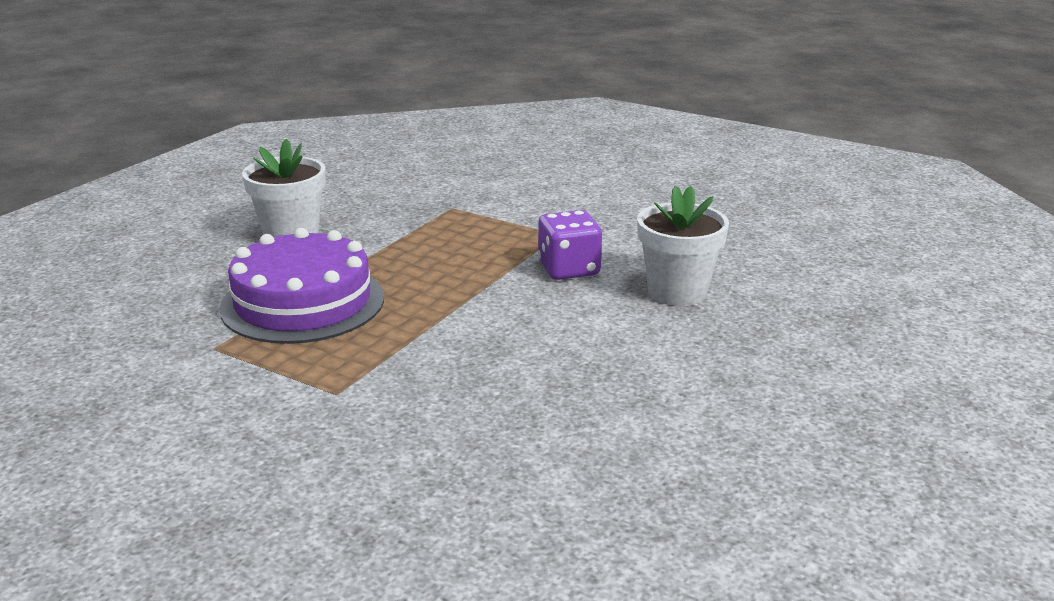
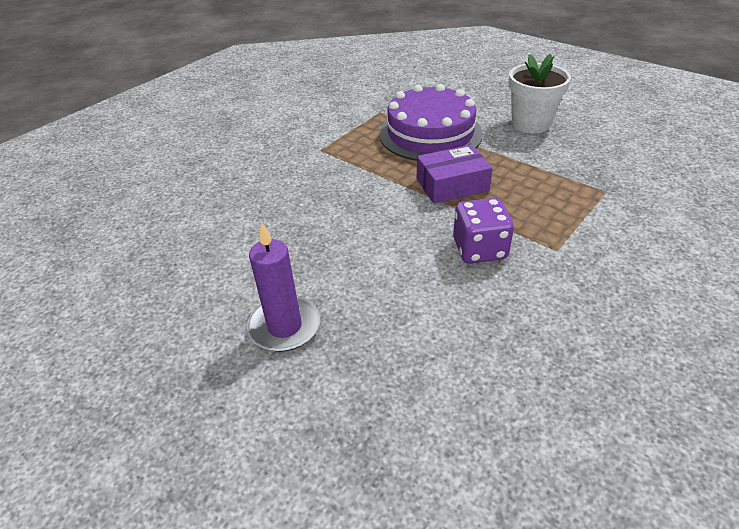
camera: 100 degrees right, 15 degrees up
(442, 285) = (452, 185): none -> purple box
(677, 292) = (431, 313): white flower pot -> none
(737, 371) = (284, 326): none -> purple candle

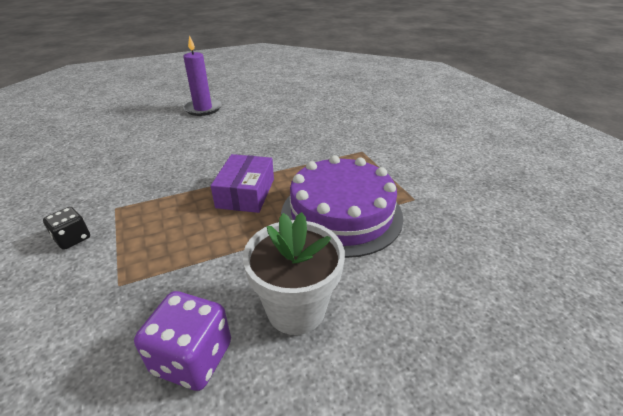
camera: 115 degrees right, 5 degrees down
(479, 249) = (166, 175): purple dice -> purple dice (193, 358)
(613, 245) = (73, 239): none -> black dice

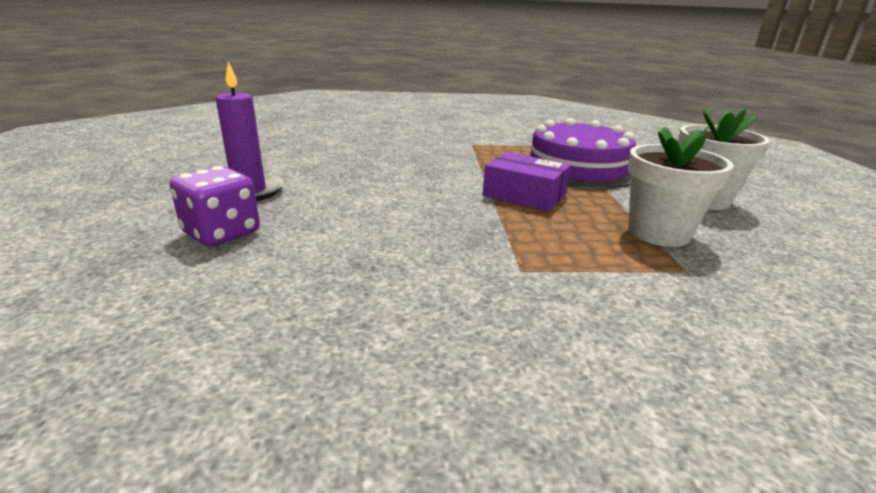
camera: 70 degrees left, 10 degrees down
(73, 239) = (593, 301): black dice -> none
(189, 270) = (658, 233): none -> white flower pot
(193, 358) = (770, 240): purple dice -> purple dice (222, 233)

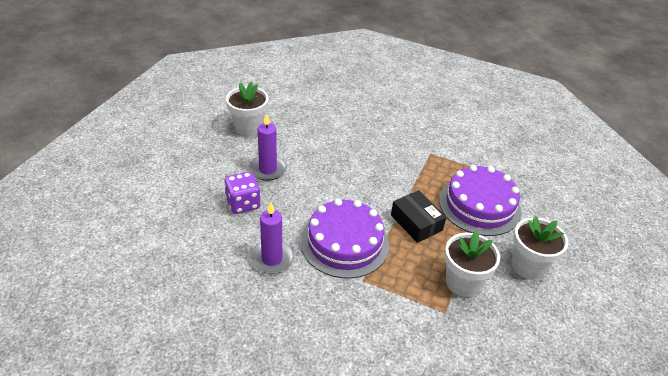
camera: 25 degrees right, 15 degrees up
(192, 162) = (248, 128): none -> white flower pot
(328, 288) = (272, 259): none -> purple candle
(445, 236) = (344, 243): none -> purple cake
(524, 195) = (416, 223): purple box -> black box

